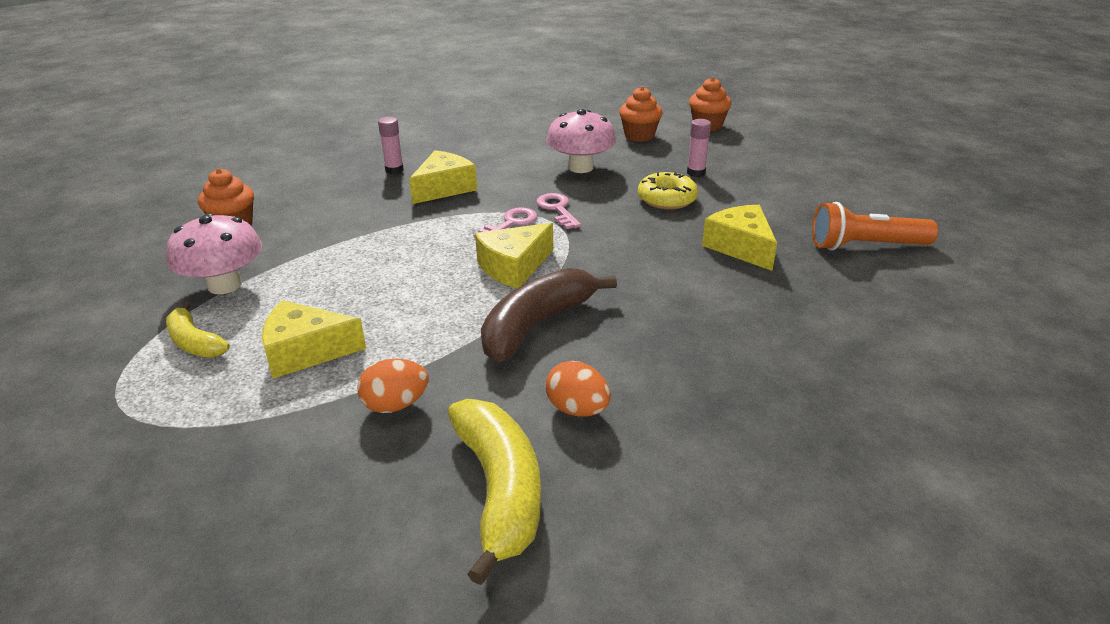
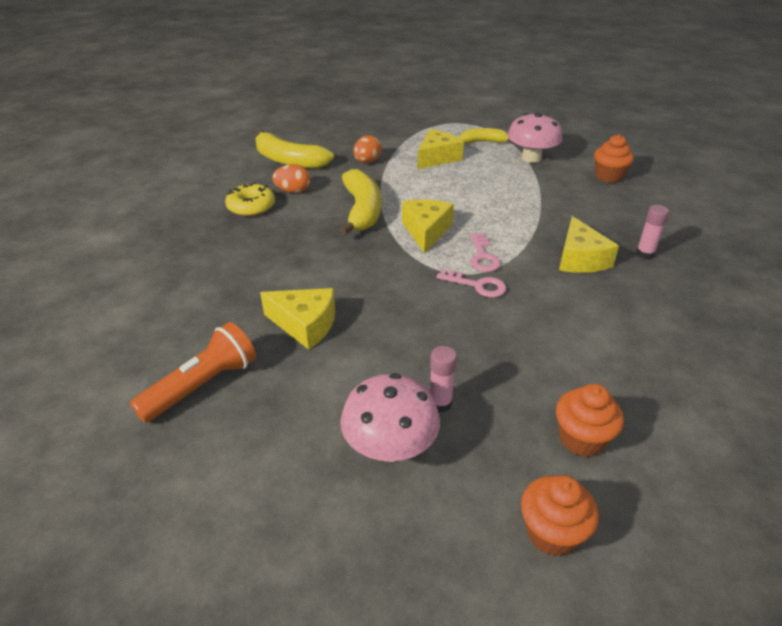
camera: 135 degrees right, 5 degrees up
(536, 325) = (362, 211): brown banana -> yellow banana
(580, 167) = (541, 342): pink mushroom -> pink mushroom (390, 447)
(667, 199) = (418, 346): yellow donut -> yellow donut (251, 206)

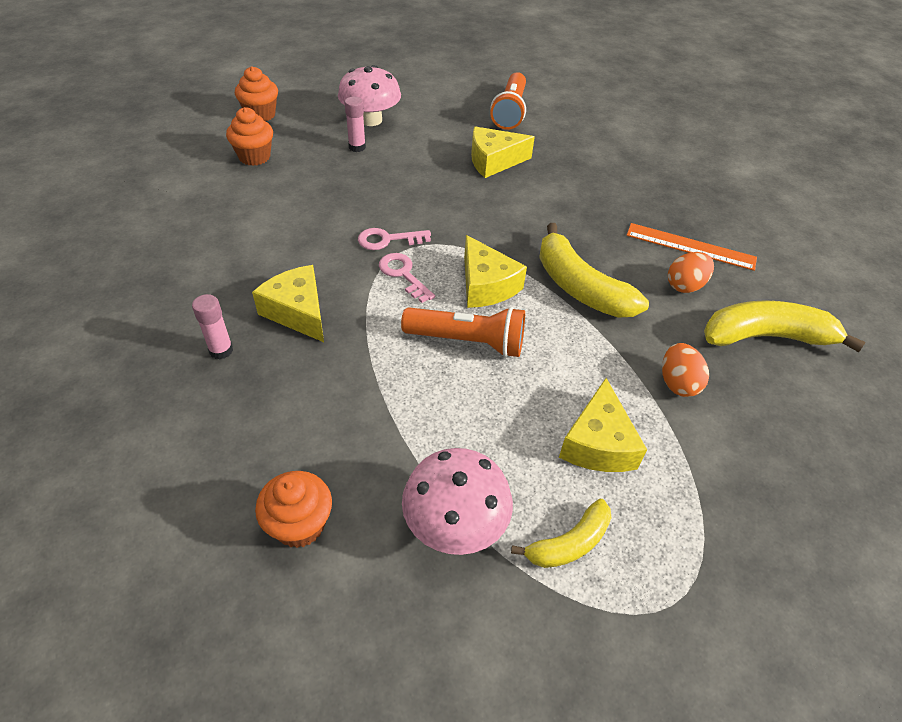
camera: 145 degrees right, 10 degrees up
(251, 206) = (690, 246): yellow donut -> orange ruler
(468, 209) = (467, 341): none -> orange flashlight

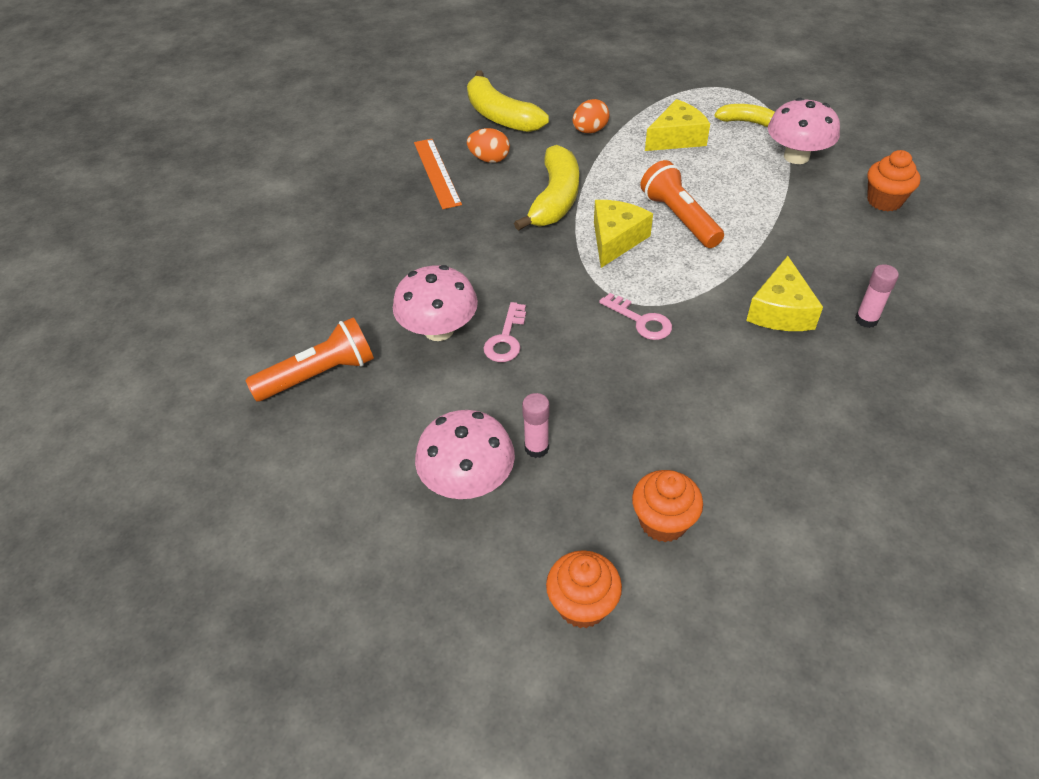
camera: 125 degrees left, 0 degrees up
(403, 274) = (665, 285): pink key -> pink key (506, 339)
(494, 161) = (439, 330): yellow cheese -> pink mushroom

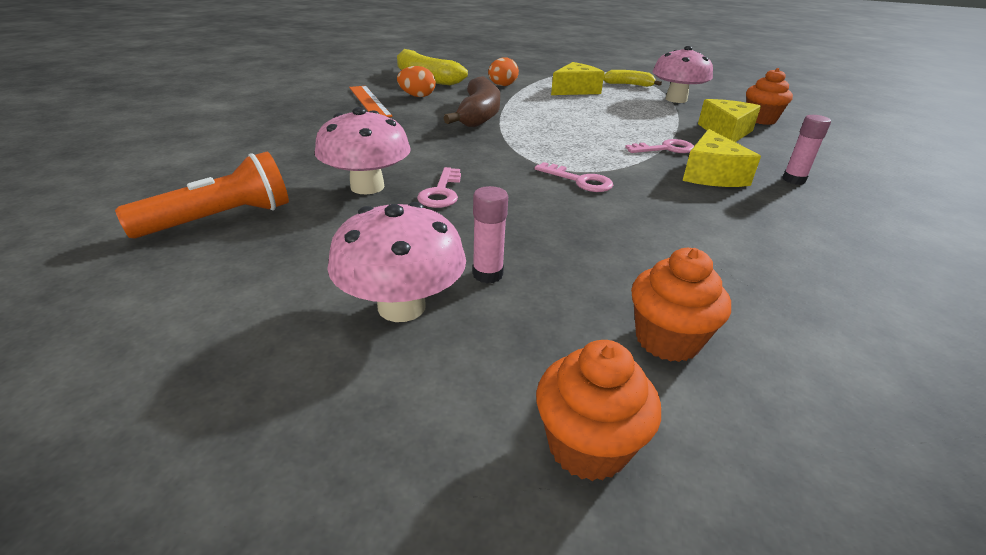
camera: 10 degrees left, 15 degrees down
(555, 199) = (479, 115): yellow banana -> brown banana
(616, 240) = (540, 135): yellow cheese -> yellow cheese (726, 132)
(679, 218) = (593, 125): orange flashlight -> none
(747, 263) = (665, 149): none -> pink key

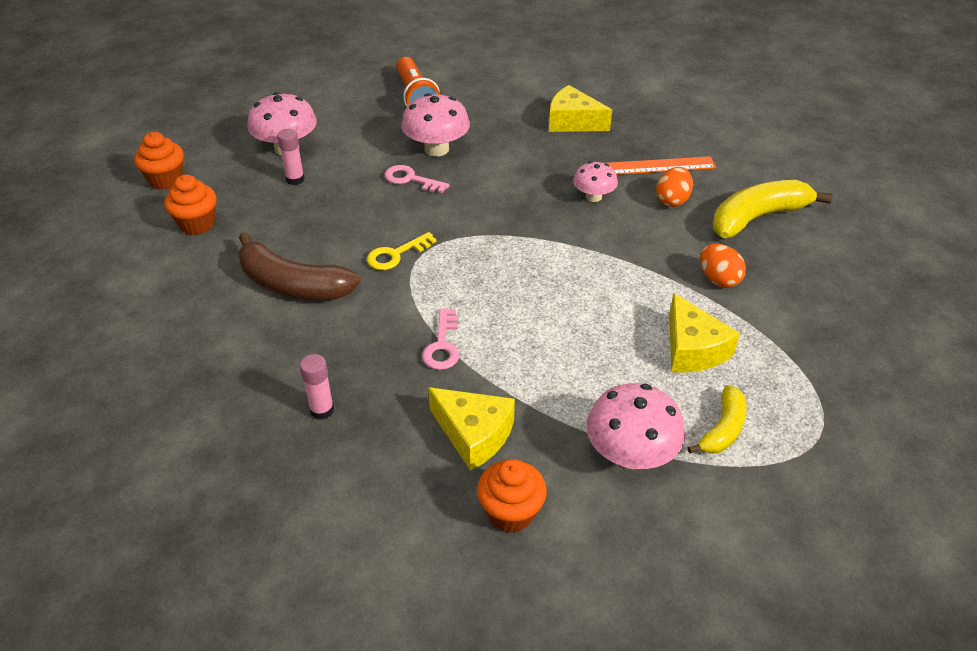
camera: 110 degrees right, 10 degrees up
(426, 117) = (593, 197): none -> pink mushroom
(479, 115) = (592, 233): brown banana -> brown banana (292, 284)
(579, 181) = (396, 255): pink key -> yellow key
(711, 175) = (365, 349): yellow cheese -> yellow cheese (573, 122)

